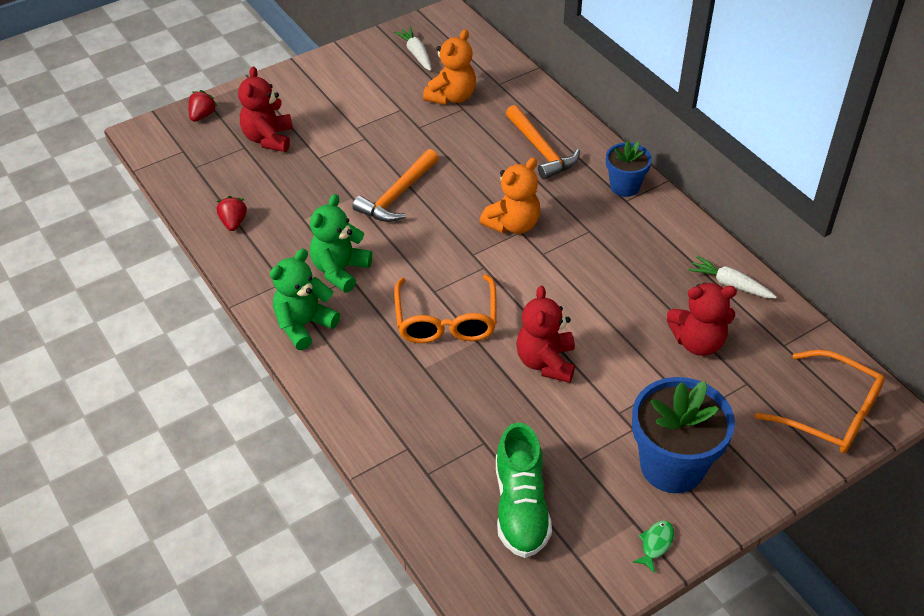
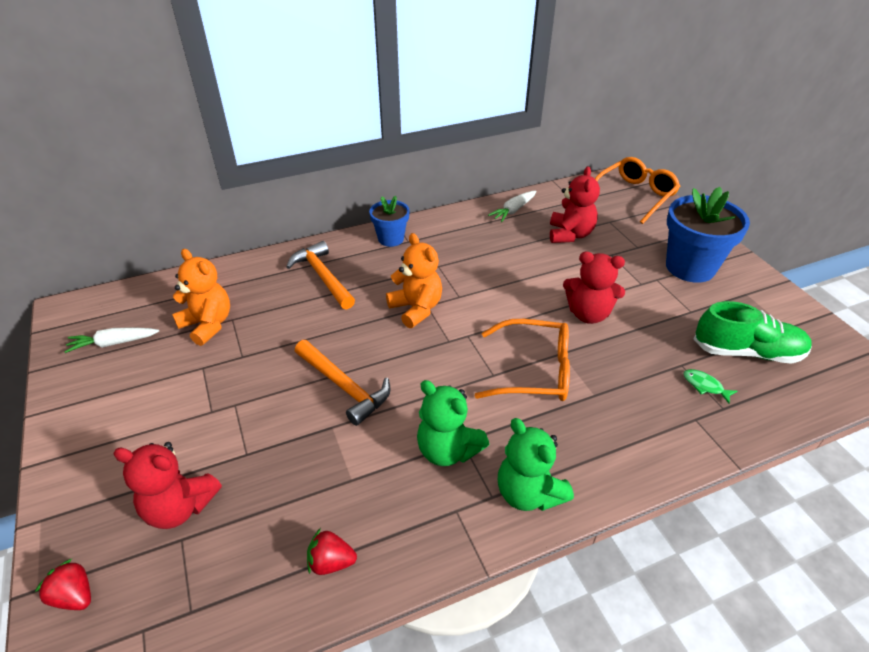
camera: 80 degrees left, 5 degrees down
(541, 150) = (322, 277): orange hammer -> orange hammer turned 105 degrees counterclockwise
(655, 544) = (763, 287): green fish -> green fish (705, 386)

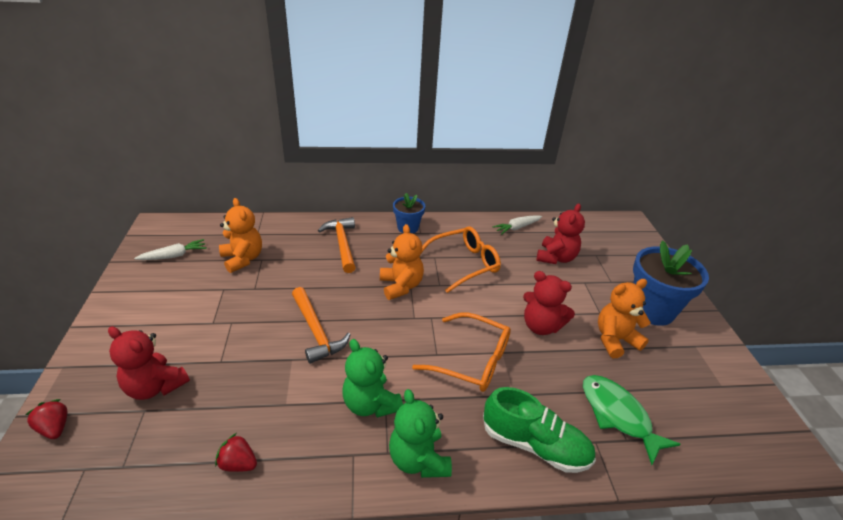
camera: 15 degrees right, 5 degrees down
(114, 343) = (174, 256): white carrot -> white carrot turned 150 degrees clockwise
(635, 196) = (628, 239): orange glasses -> orange glasses (464, 264)
(668, 308) = (615, 340): none -> orange teddy bear
(705, 386) = (618, 415): green fish -> green fish, size x2.16
(747, 352) = (672, 397): green shoe -> green shoe (535, 445)

